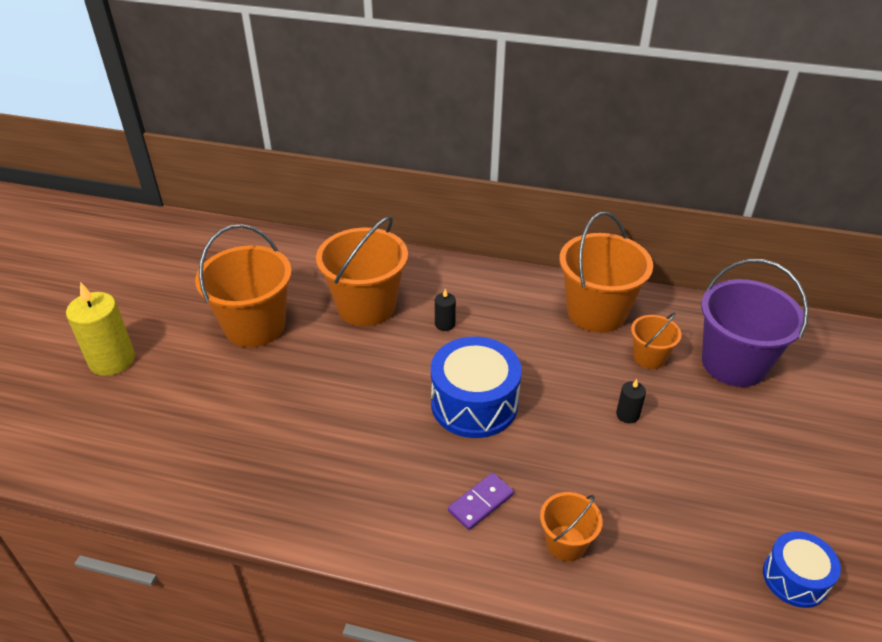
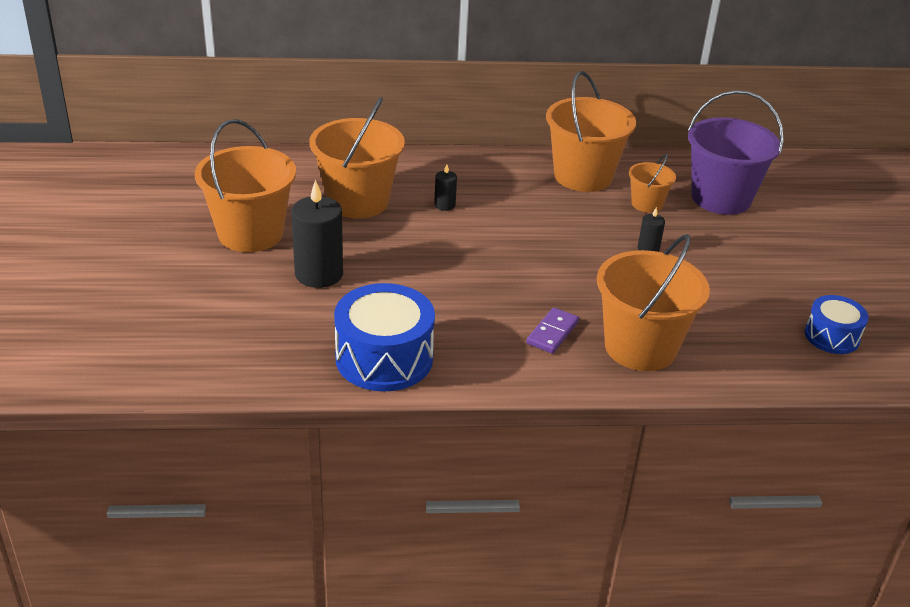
camera: 20 degrees left, 5 degrees down
(112, 360) = (112, 284): yellow candle -> none
(291, 383) = (319, 274): none -> black candle
(474, 403) = (507, 262): blue drum -> blue drum (384, 358)
(566, 543) = (640, 347): orange bucket -> orange bucket, size x1.94

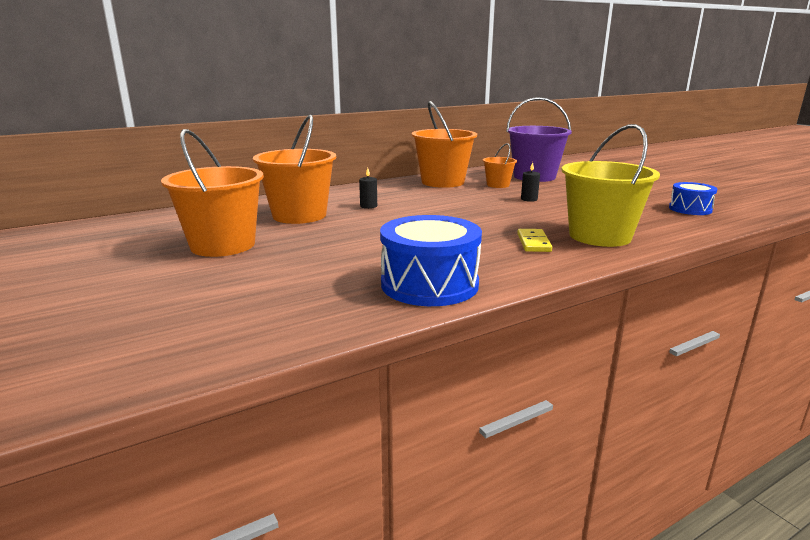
camera: 25 degrees left, 15 degrees down
(319, 274) = (311, 253): black candle -> none
(552, 333) = (533, 243): purple domino -> yellow domino
(640, 347) = (599, 236): orange bucket -> yellow bucket

